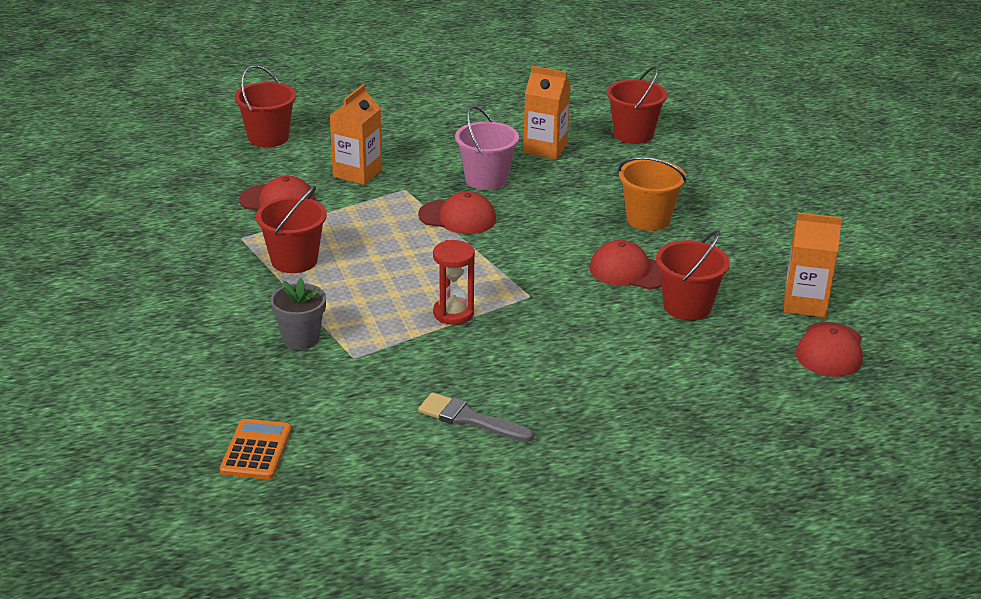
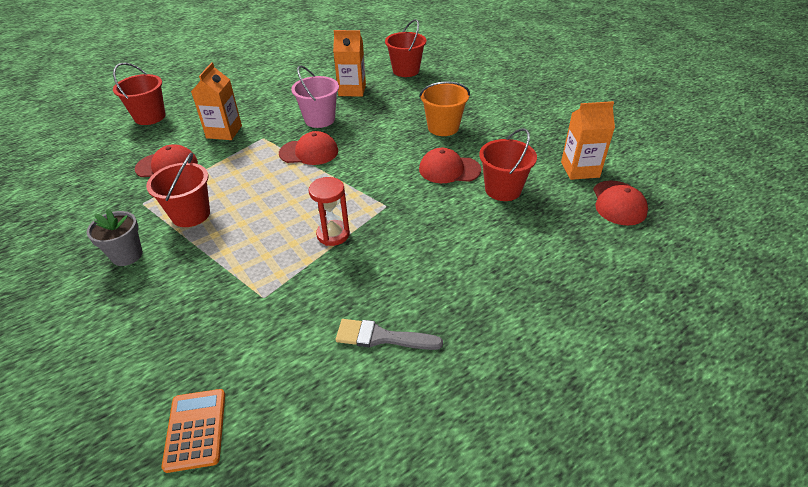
camera: 15 degrees left, 10 degrees up
(301, 339) = (212, 289): grey flower pot -> grey flower pot (127, 255)

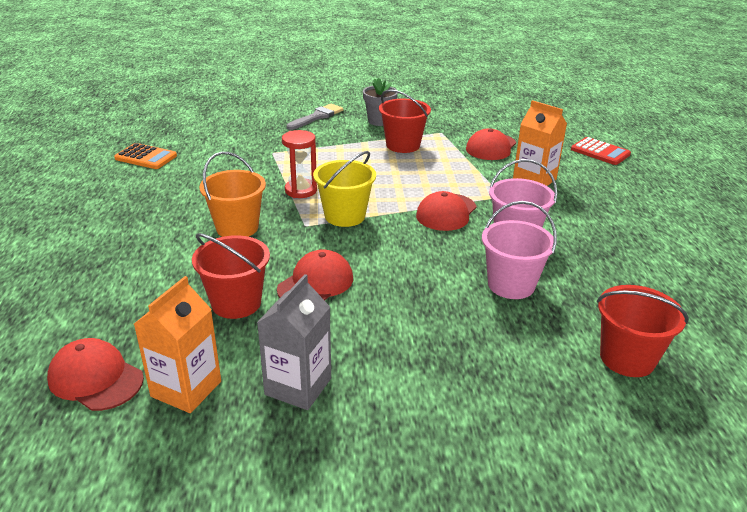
camera: 120 degrees right, 10 degrees down
(150, 117) = (600, 152): red bucket -> red calculator
(195, 429) = (205, 120): orange calculator -> orange calculator (146, 157)
(352, 90) = (583, 283): orange carton -> none
(355, 193) = (345, 216): none -> yellow bucket
(377, 108) = (511, 285): none -> pink bucket
(381, 337) = (174, 179): grey brush -> grey brush (317, 117)
(443, 127) = (410, 319): orange bucket -> orange bucket (237, 227)
(532, 139) = (298, 386): none -> grey carton

